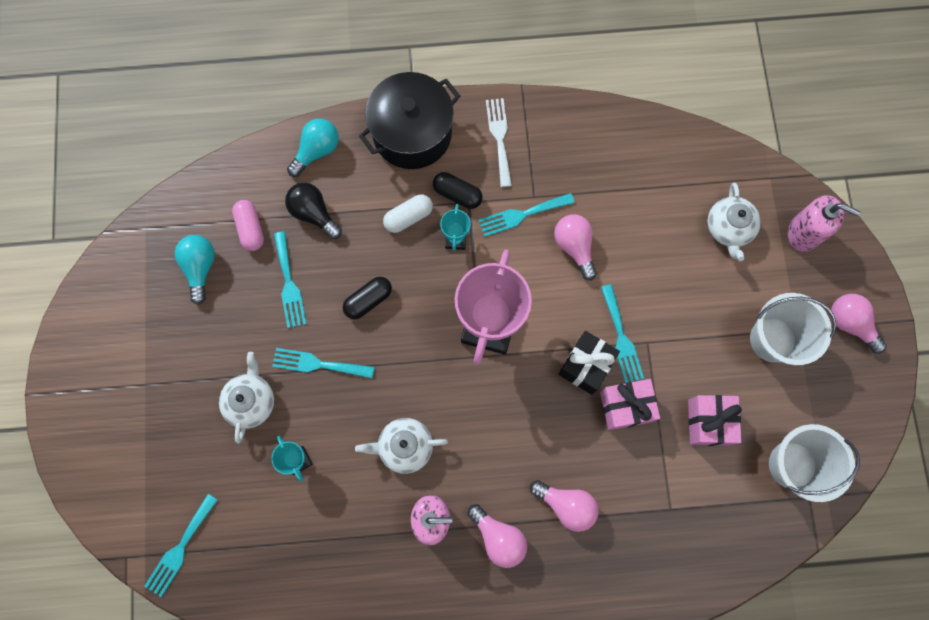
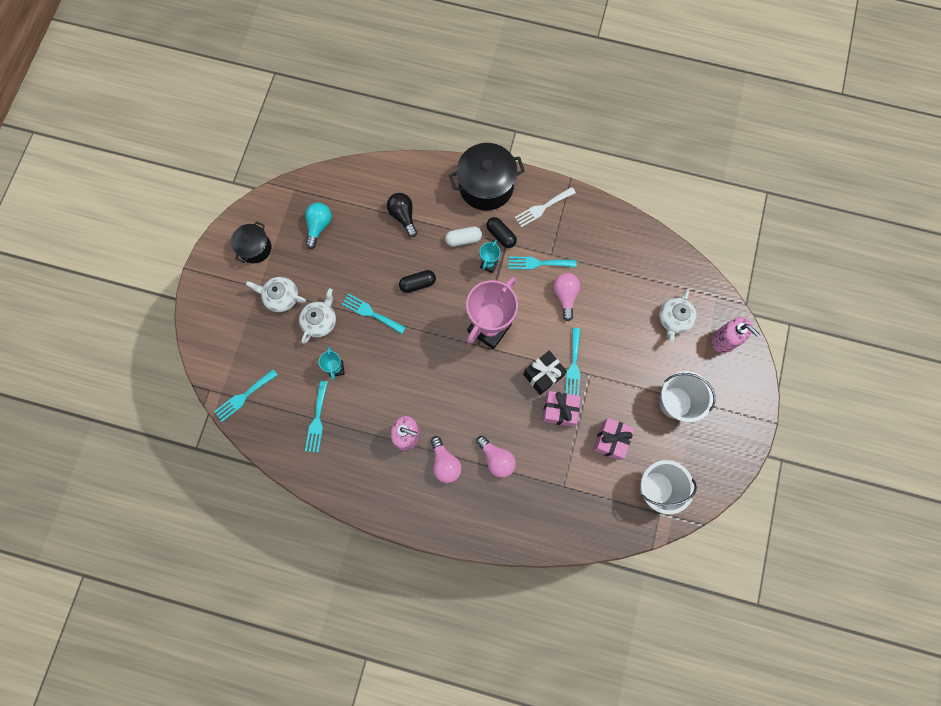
camera: 20 degrees right, 0 degrees up
(120, 330) = (255, 248): none -> black pot
(251, 229) = (359, 212): pink capsule -> none
(289, 284) = (371, 256): turquoise fork -> turquoise fork (317, 420)
(317, 151) = (420, 176): turquoise light bulb -> none
(404, 446) = (406, 384): white teapot -> white teapot (281, 297)
(499, 138) = (542, 208): white fork -> white fork turned 135 degrees counterclockwise
(850, 324) = (732, 411): pink light bulb -> none

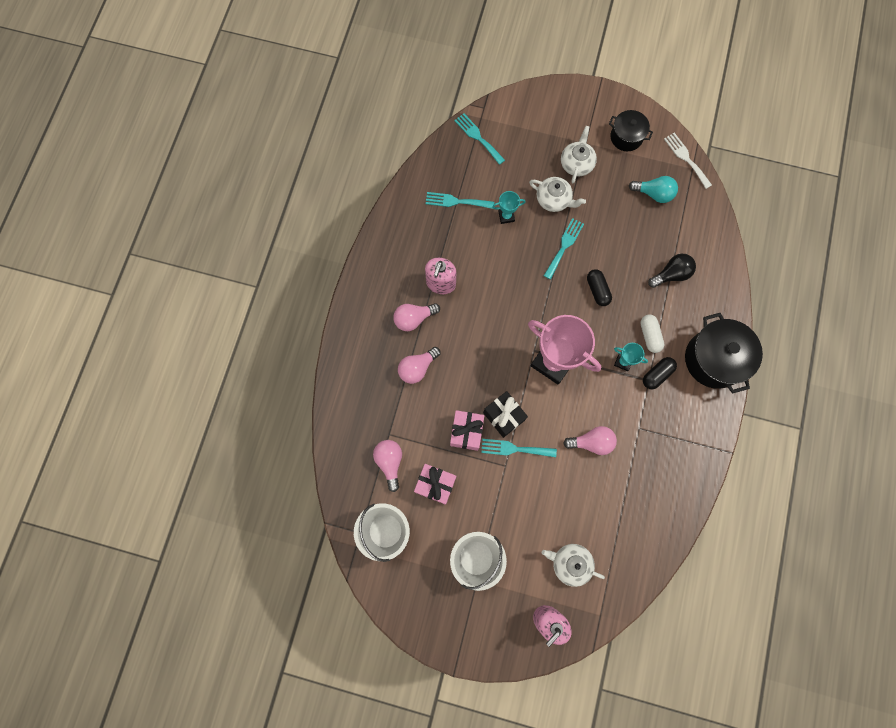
camera: 90 degrees right, 0 degrees up
(538, 263) = (627, 414): turquoise fork -> none
(542, 208) = (693, 420): white fork -> white fork (686, 158)
(591, 485) = (390, 462): none -> pink light bulb

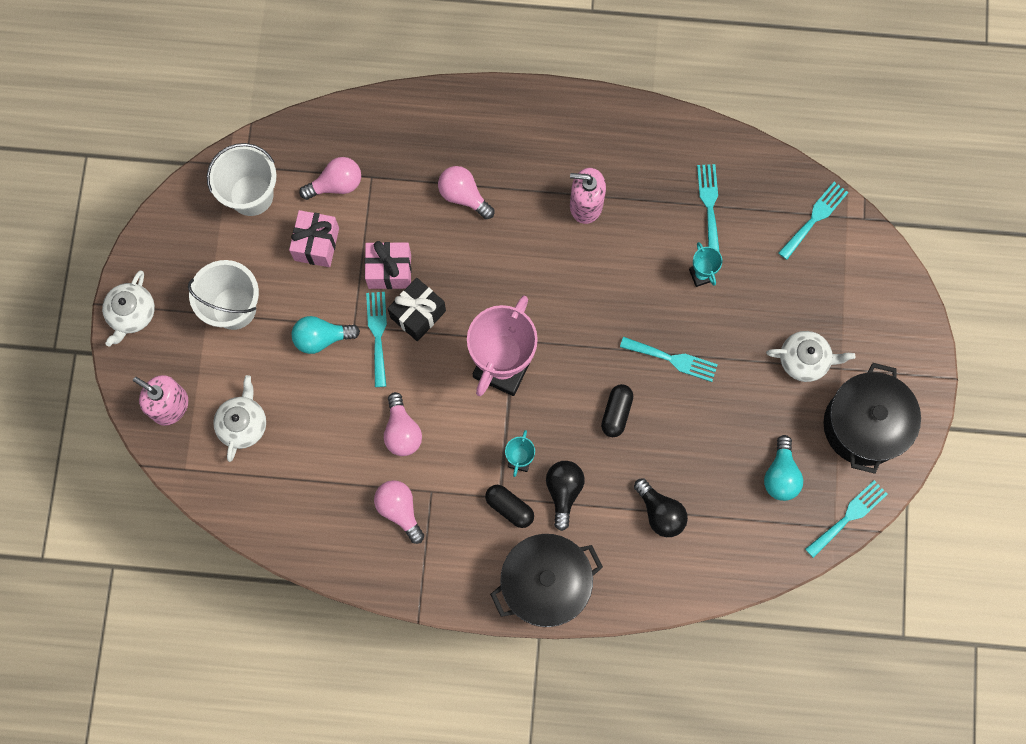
camera: 80 degrees right, 0 degrees up
(414, 319) = (529, 180): pink light bulb -> pink light bulb (399, 510)
(511, 492) = (322, 338): none -> turquoise light bulb
(554, 200) = (740, 336): white teapot -> white teapot (131, 313)
(597, 290) = (616, 413): black capsule -> black capsule turned 45 degrees counterclockwise
(626, 137) = (864, 425): black pot -> black pot, size x1.68
(649, 335) = (563, 492): white capsule -> black light bulb
(686, 158) = (848, 516): white fork -> turquoise fork

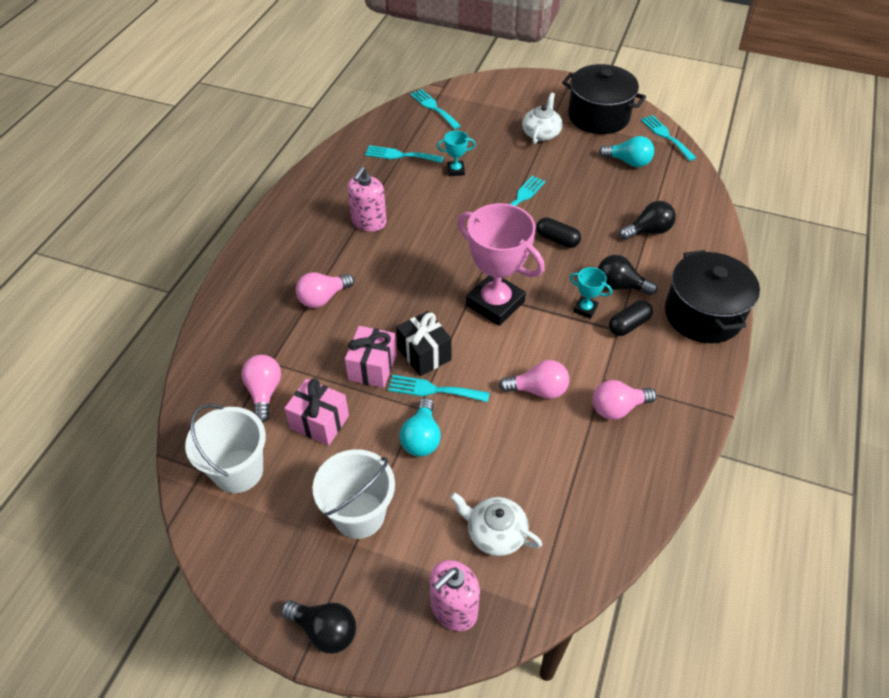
camera: 75 degrees left, 25 degrees down
(131, 313) = (324, 630): white teapot -> black light bulb

